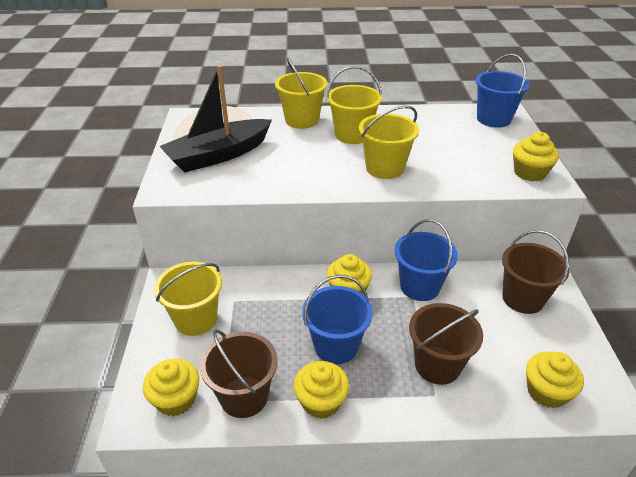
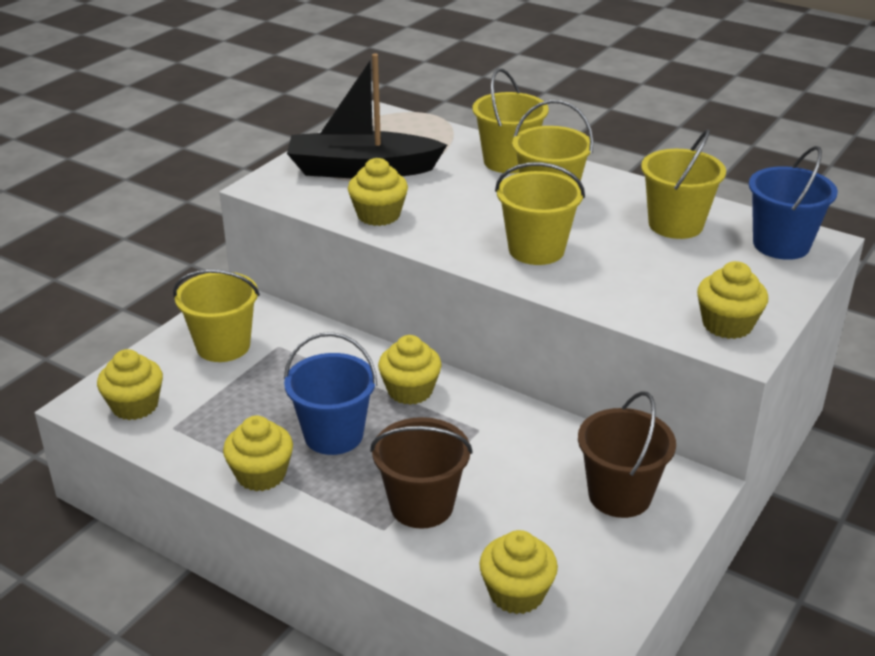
camera: 35 degrees right, 5 degrees down
(244, 396) = (195, 433): brown bucket -> none
(266, 181) = (378, 215): none -> yellow cupcake
(420, 286) = (501, 423): blue bucket -> none
(434, 126) = (675, 225): none -> yellow bucket

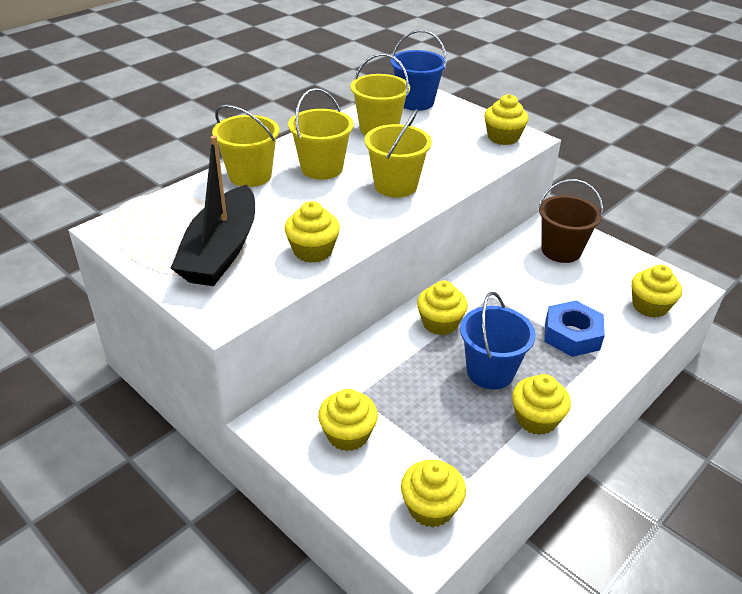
camera: 80 degrees left, 5 degrees up
(223, 346) = (348, 434): yellow bucket -> yellow cupcake
(421, 505) = (572, 335): brown bucket -> blue nut

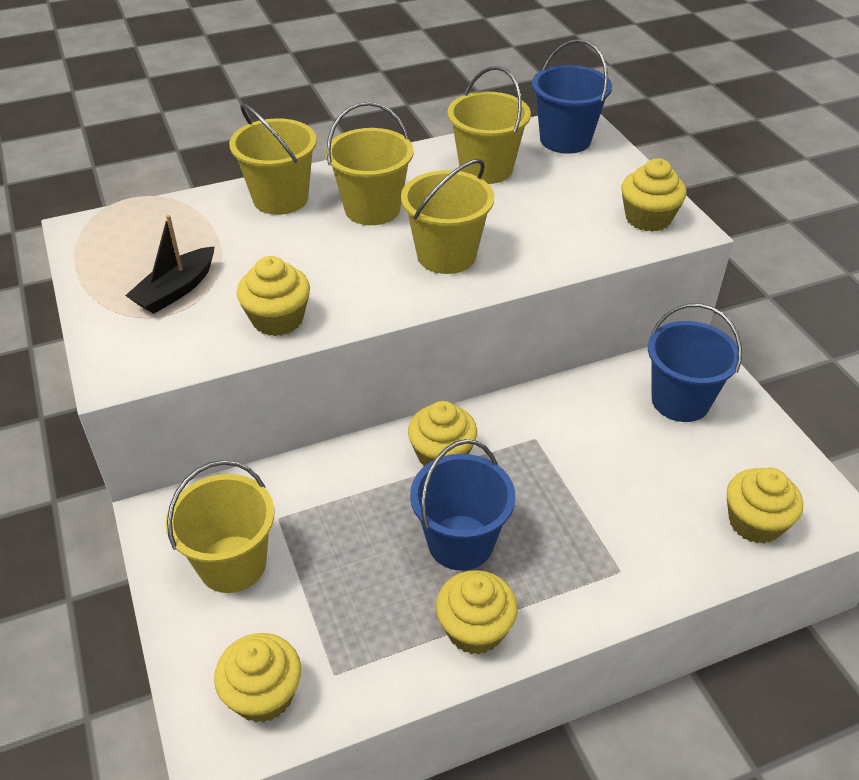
camera: 25 degrees right, 5 degrees up
(221, 251) = (176, 290): black boat -> black boat, size x0.55
(348, 434) = (232, 564): yellow cupcake -> yellow bucket
(561, 250) = (680, 401): brown bucket -> blue bucket
(572, 335) = (608, 528): blue nut -> none

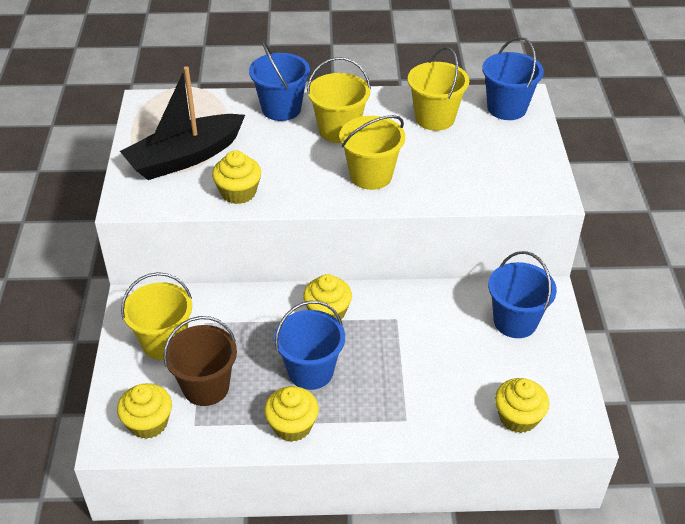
camera: 20 degrees right, 0 degrees up
(176, 290) = (185, 157): black boat -> black boat, size x1.81
(280, 198) = (281, 109): yellow bucket -> blue bucket
(324, 611) = (206, 387): none -> brown bucket
(648, 218) = (530, 182): yellow cupcake -> none

